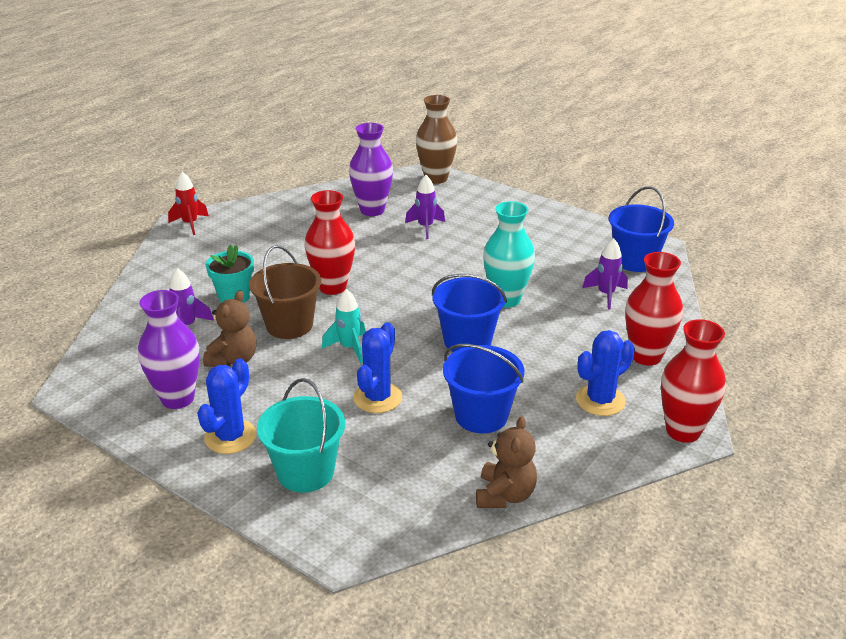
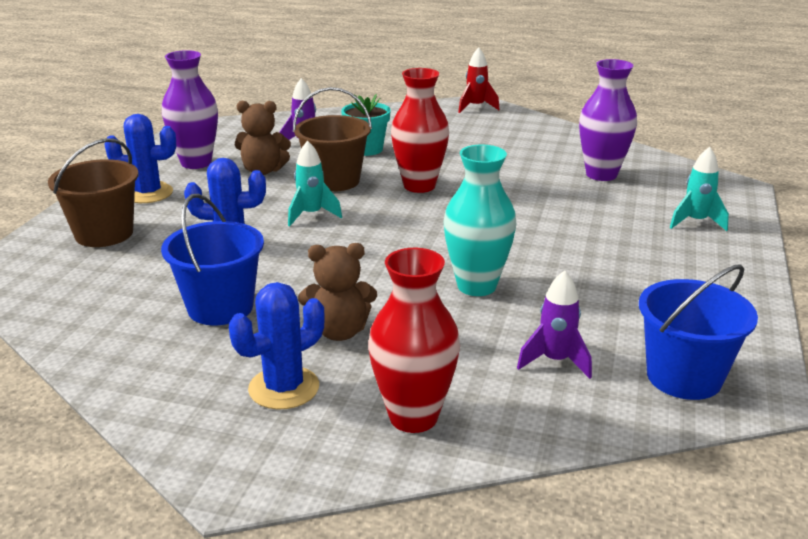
camera: 70 degrees right, 5 degrees down
(305, 472) = (104, 234): turquoise bucket -> brown bucket
(425, 227) = (598, 209): purple rocket -> none
(436, 178) = (729, 194): brown vase -> none
(466, 201) = (695, 222): none -> turquoise rocket
(467, 341) = (365, 275): blue bucket -> none
(505, 495) = (79, 344): brown teddy bear -> brown teddy bear (339, 331)
(600, 400) = (284, 388): blue cactus -> blue cactus turned 75 degrees counterclockwise
(683, 431) = (238, 472): red vase -> none

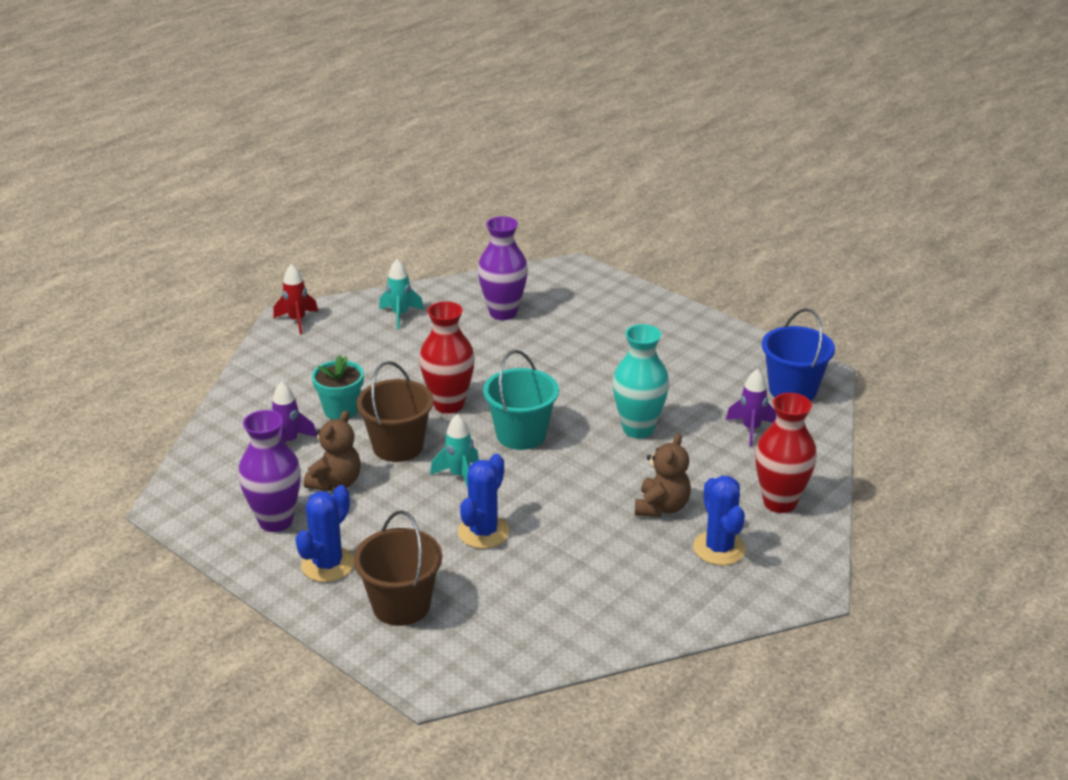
camera: 65 degrees left, 5 degrees up
(220, 307) = (589, 557): blue bucket -> none
(403, 227) = (521, 434): none -> turquoise bucket
(695, 222) = (612, 306): turquoise rocket -> turquoise rocket (400, 315)

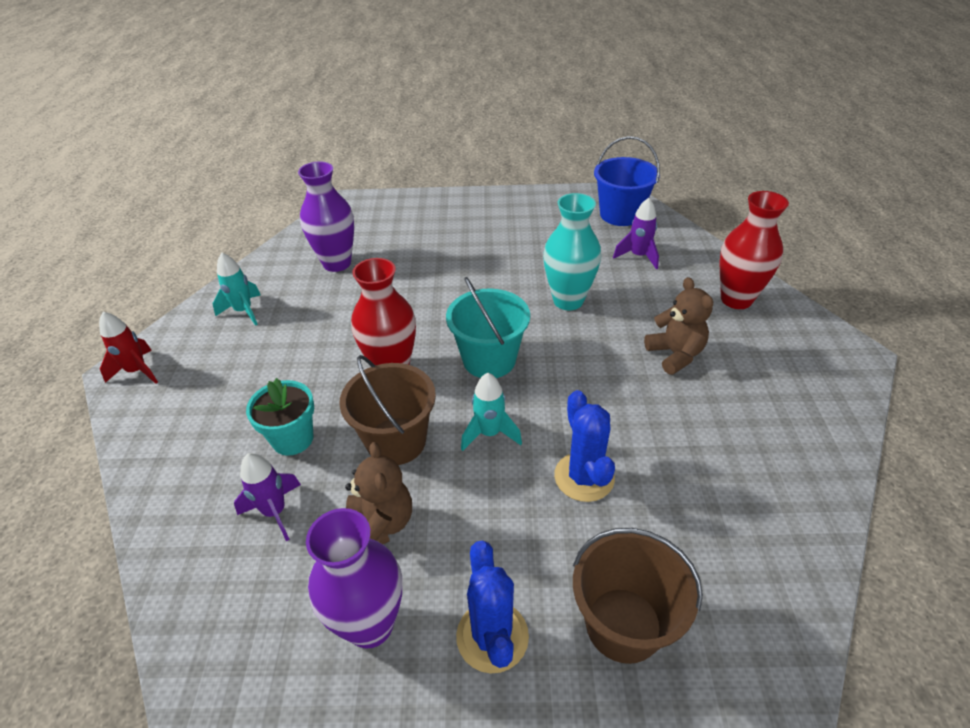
camera: 40 degrees left, 10 degrees up
(719, 548) = (759, 362): blue cactus -> none

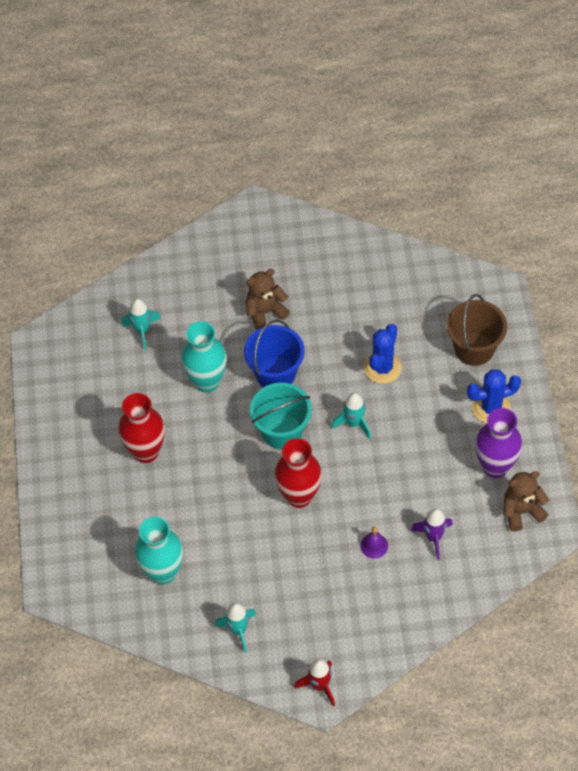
camera: 95 degrees left, 15 degrees up
(292, 439) = (374, 545): turquoise flower pot -> purple bell
(337, 263) = (163, 572): purple vase -> turquoise vase
(381, 524) = (433, 474): brown teddy bear -> brown teddy bear (521, 511)
(396, 441) = (367, 479): brown bucket -> none
(584, 477) = (382, 367): blue cactus -> blue cactus turned 45 degrees counterclockwise
(620, 214) = (74, 342): blue bucket -> blue bucket (275, 373)
(638, 256) = (142, 331): purple rocket -> turquoise rocket
(736, 299) = (198, 268): red vase -> red vase (146, 451)

